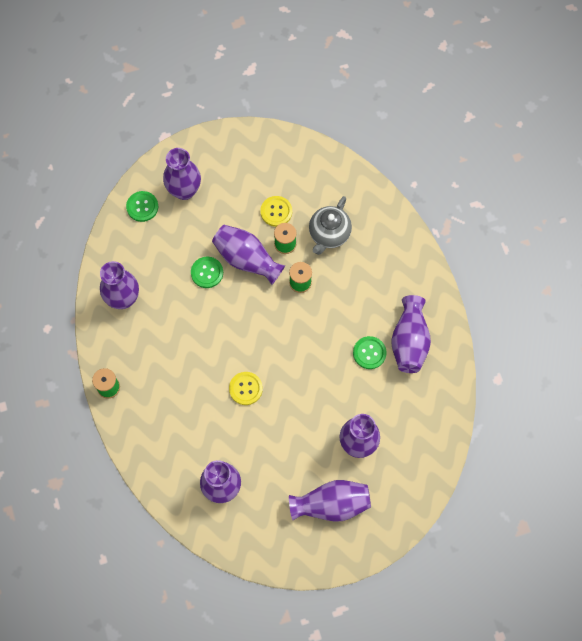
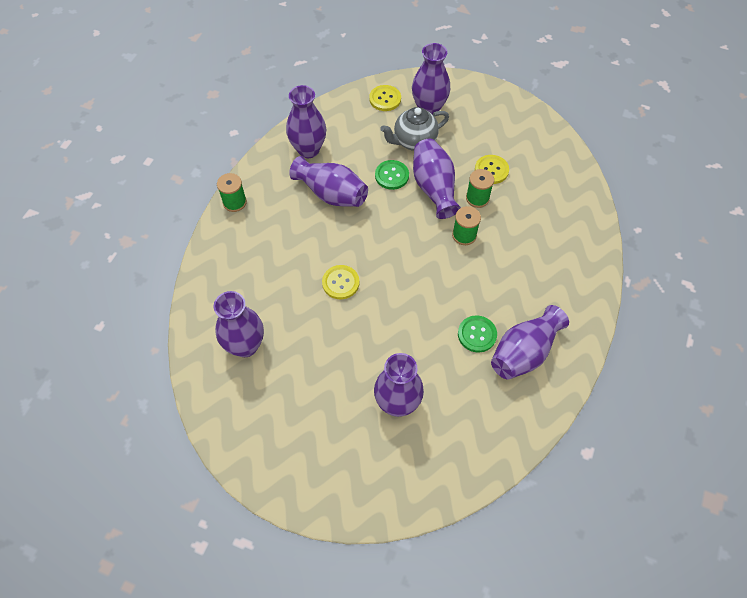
camera: 40 degrees right, 10 degrees down
(142, 207) = (385, 99): green button -> yellow button
(329, 234) = (523, 216): grey teapot -> grey teapot (414, 141)
(331, 504) = (324, 437): purple vase -> purple vase (331, 194)

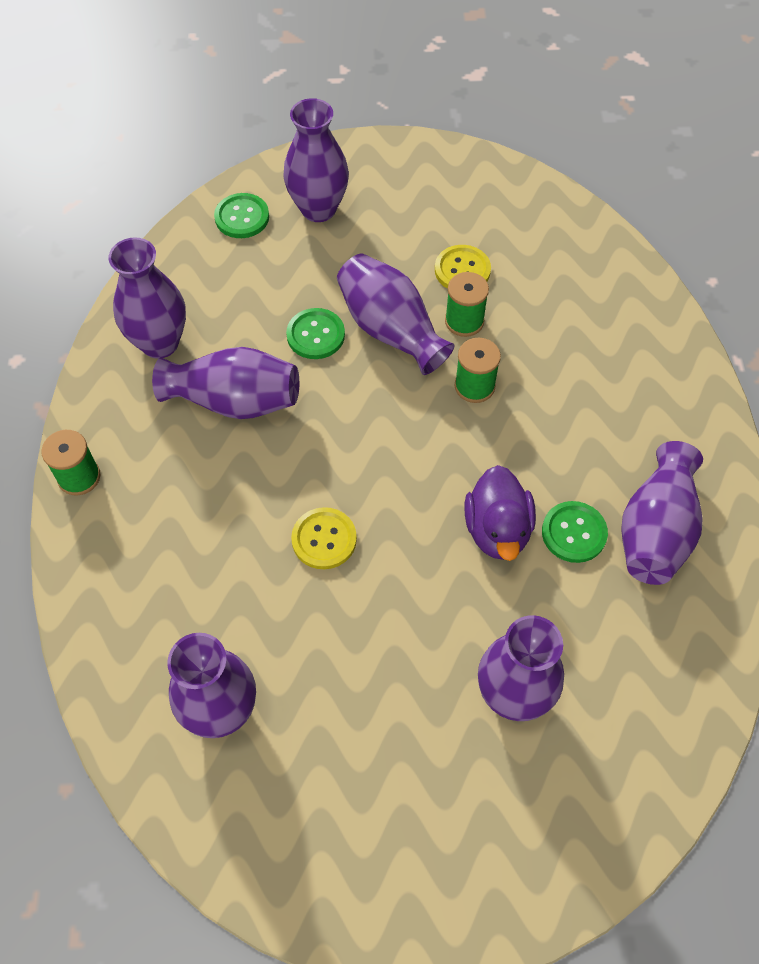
camera: 25 degrees left, 0 degrees up
(385, 99) = (242, 217): yellow button -> green button
(414, 141) = (322, 268): grey teapot -> none
(435, 315) = (497, 530): none -> purple duck

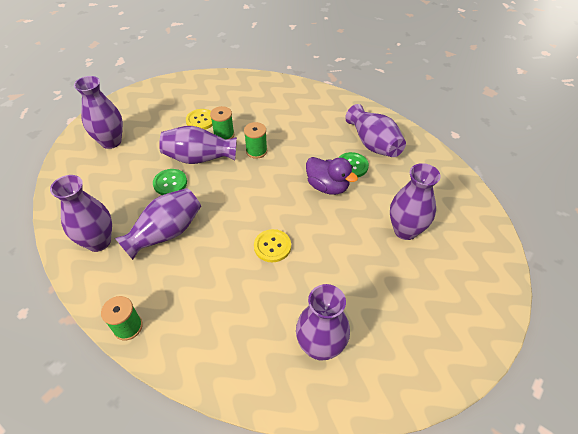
camera: 50 degrees left, 10 degrees down
(242, 217) = (77, 168): green button -> none

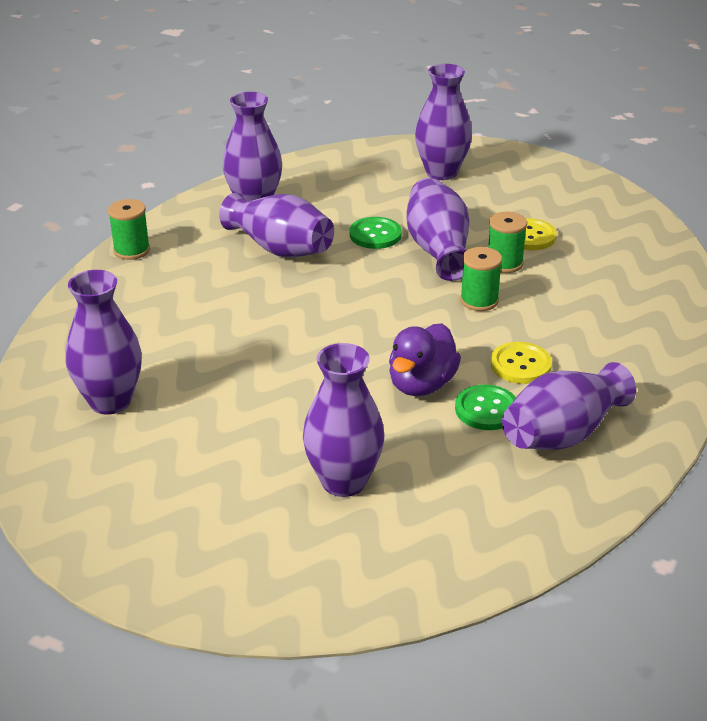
camera: 80 degrees right, 15 degrees down
(272, 246) = (276, 341): yellow button -> yellow button (520, 365)

